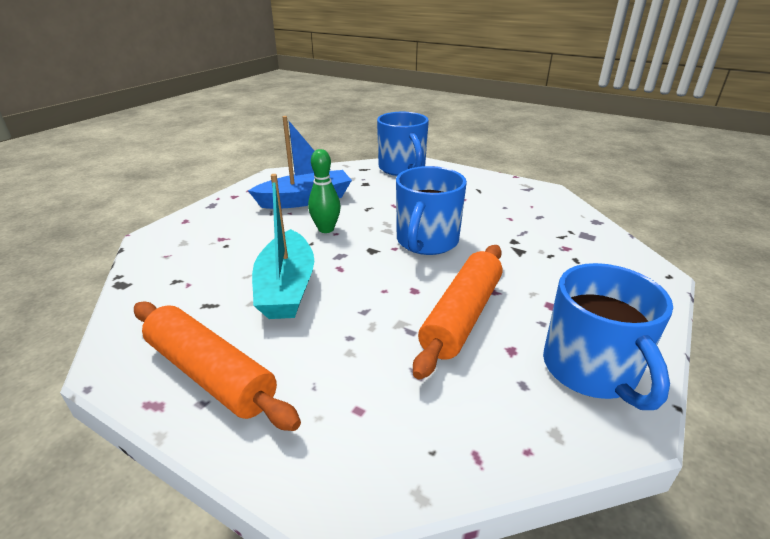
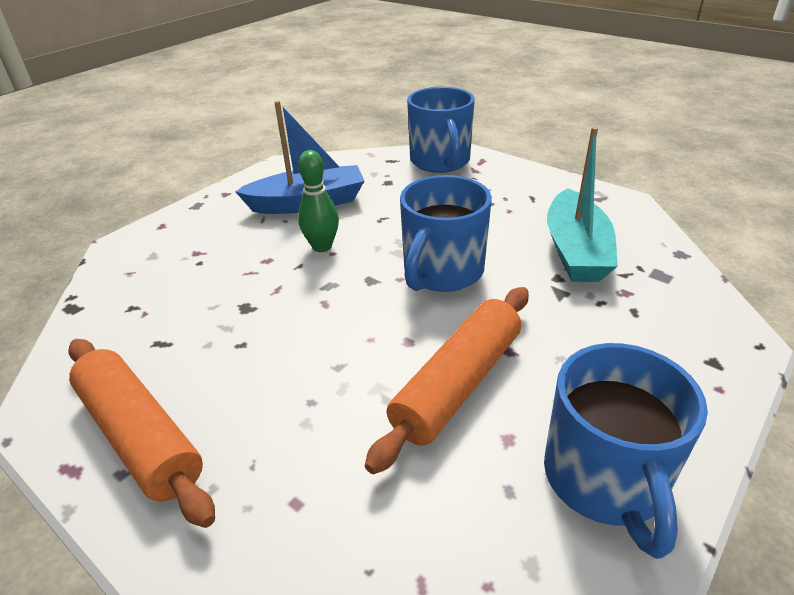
camera: 10 degrees right, 5 degrees up
(286, 288) = (254, 327): turquoise boat -> turquoise boat (576, 251)

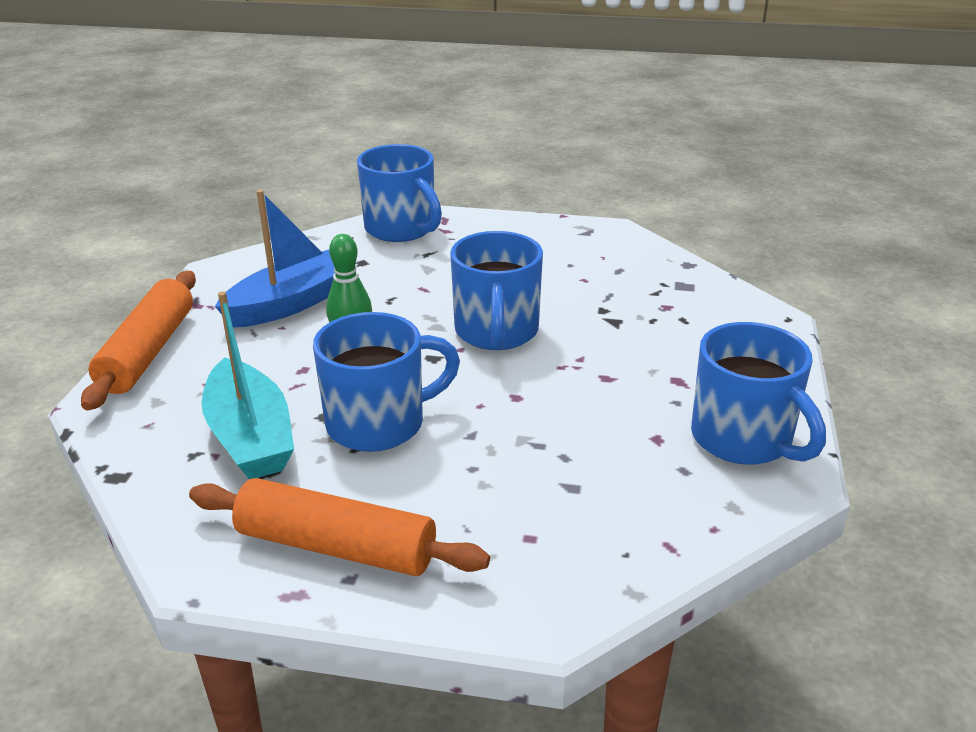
camera: 30 degrees left, 5 degrees down
(276, 328) = (379, 423): none -> blue mug
(458, 384) = (587, 414): orange rolling pin -> orange rolling pin (148, 352)
(576, 251) = (601, 283): turquoise boat -> turquoise boat (250, 437)

